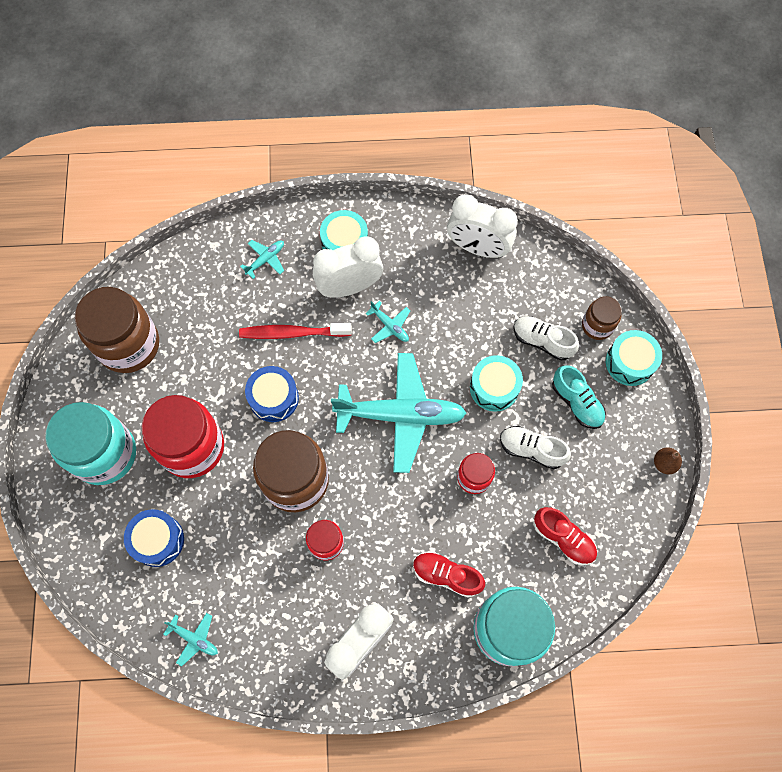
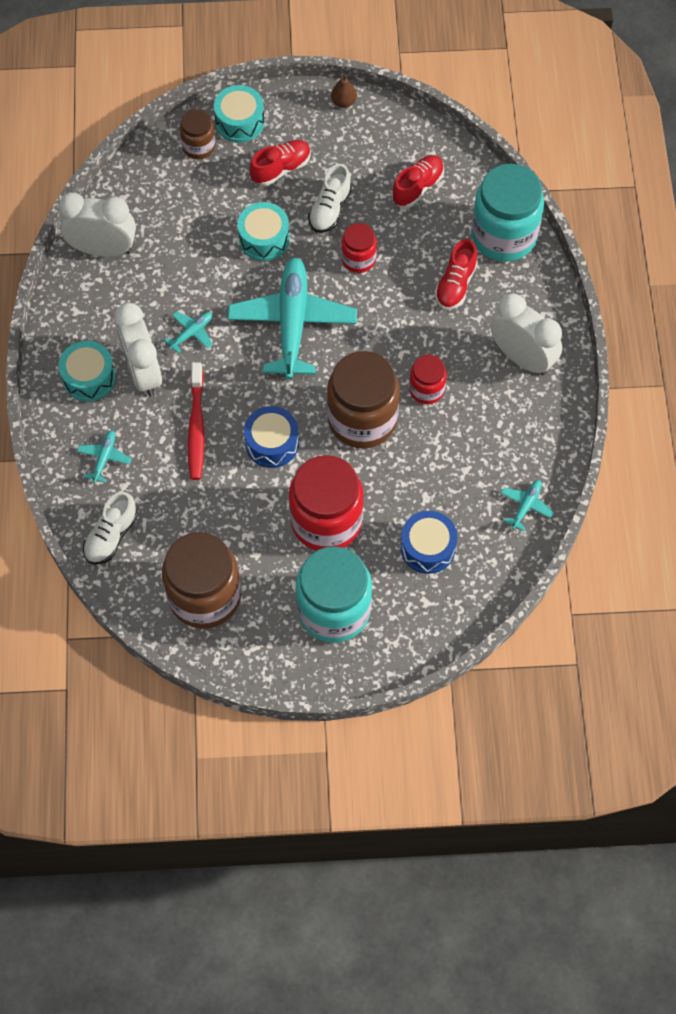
camera: 90 degrees left, 5 degrees down
(265, 259) = (104, 458): turquoise plane -> turquoise plane turned 60 degrees clockwise
(478, 248) = (103, 249): white clock -> white clock turned 105 degrees counterclockwise
(542, 341) = (214, 195): white shoe -> white shoe (111, 536)
(576, 402) = (281, 169): turquoise shoe -> red shoe

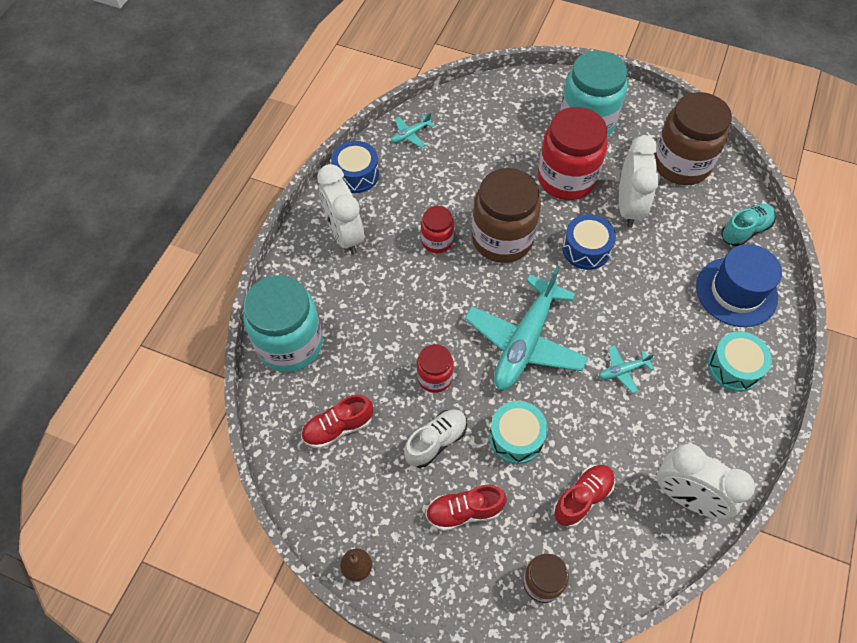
camera: 155 degrees left, 5 degrees down
(104, 458) = (736, 292): turquoise plane -> blue hat
(111, 536) = (745, 230): white shoe -> turquoise shoe
(143, 372) = (680, 352): white clock -> white clock (628, 207)
(196, 427) = (646, 286): red toothbrush -> none
(240, 122) = (483, 595): turquoise drum -> none
(427, 548) = (498, 135): blue drum -> blue drum (356, 175)
(455, 285) = (361, 317): red shoe -> red shoe (582, 498)

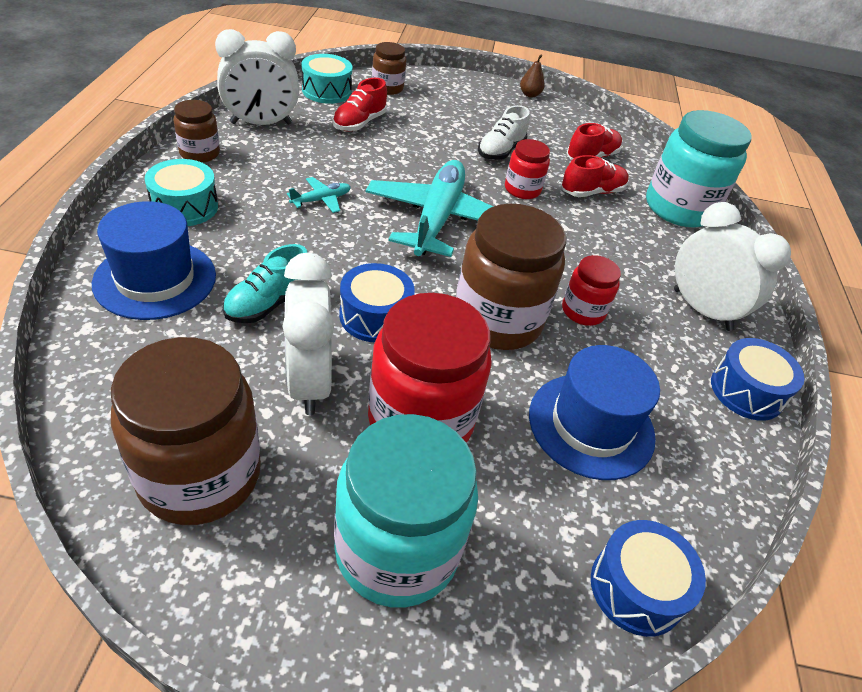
camera: 160 degrees right, 15 degrees down
(410, 134) = (713, 473): turquoise plane -> none
(464, 511) = (460, 117): red shoe -> red shoe (592, 192)
(467, 166) = (591, 425): none -> blue hat
(479, 96) = (637, 588): none -> blue drum
(516, 437) = (427, 154): turquoise drum -> turquoise drum (326, 91)
(687, 498) = (261, 123): white clock -> white clock turned 150 degrees clockwise
(738, 444) = (199, 153): none -> brown jar
(745, 230) = (109, 362): turquoise shoe -> turquoise shoe (268, 304)

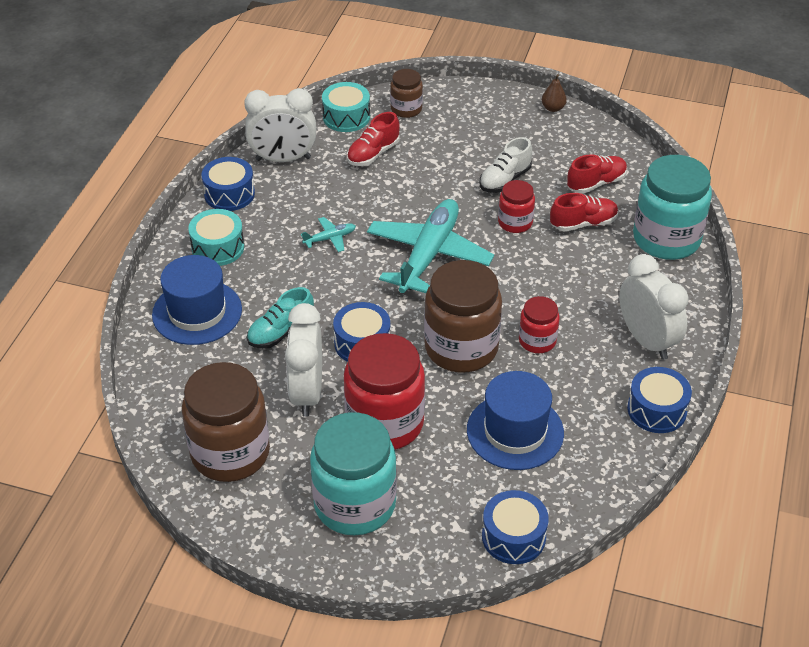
camera: 15 degrees right, 0 degrees up
(199, 153) = (229, 194): brown jar -> blue drum

